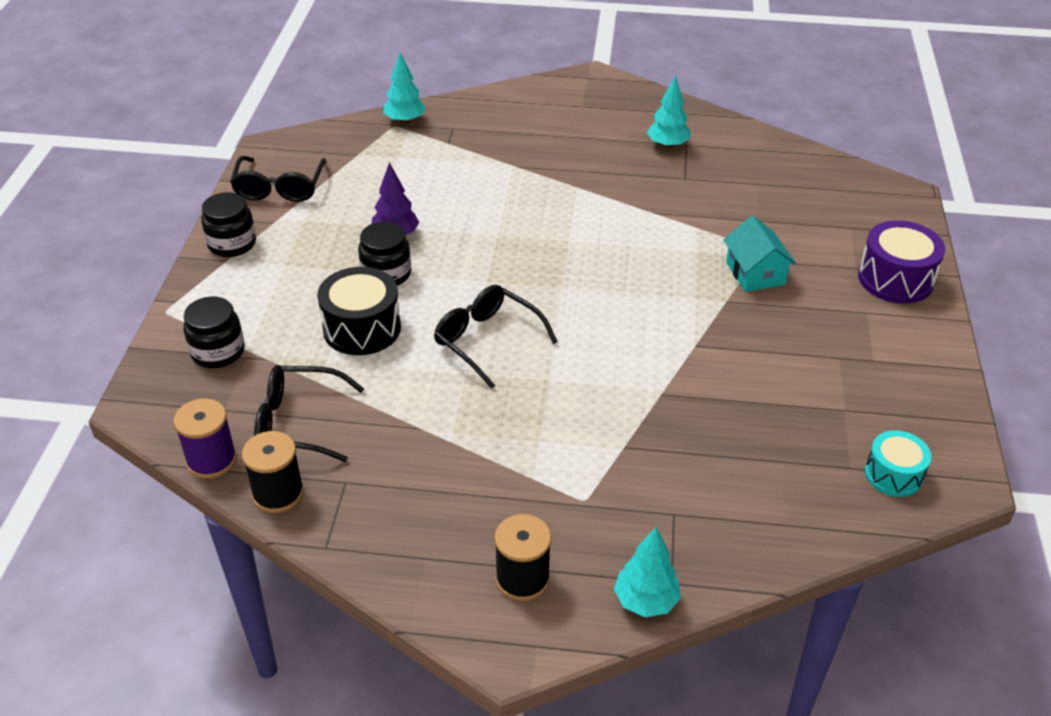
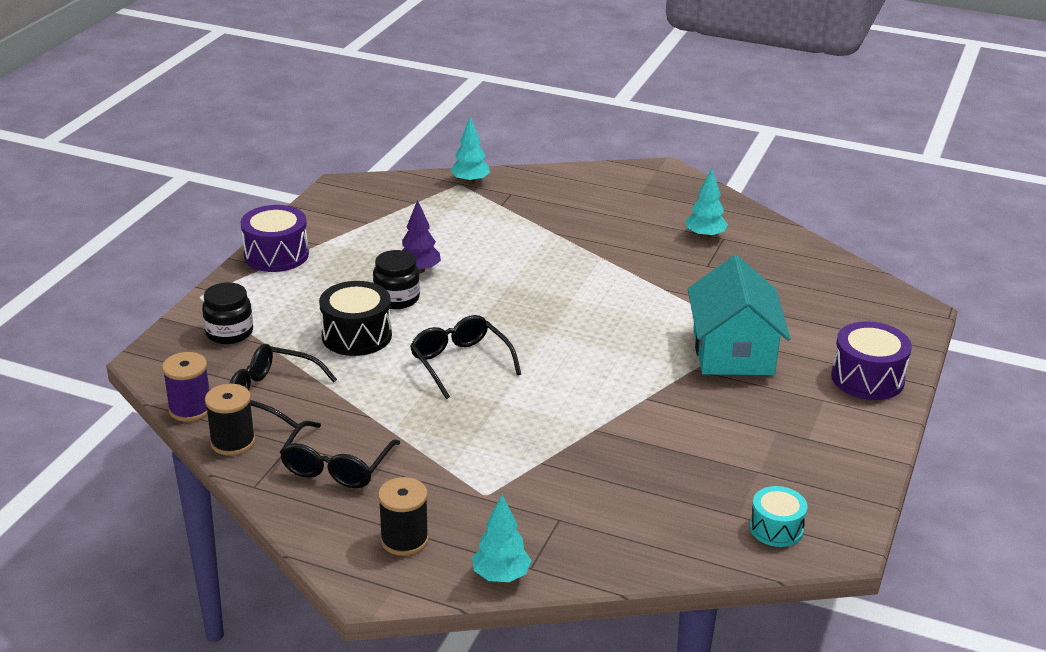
camera: 15 degrees right, 10 degrees down
(232, 244) = (276, 255): black jar -> purple drum
(279, 188) = (335, 219): black glasses -> black glasses (336, 467)
(755, 273) = (733, 351): turquoise house -> turquoise house, size x1.72

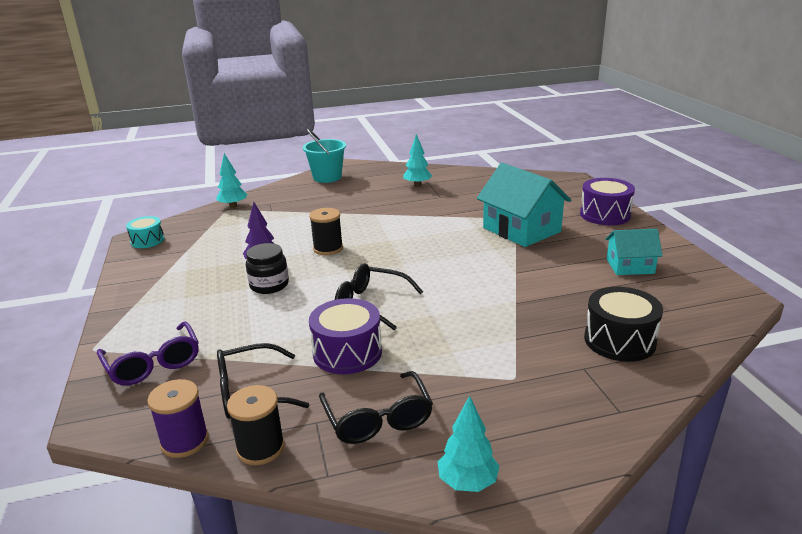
camera: 35 degrees left, 5 degrees down
(229, 333) = (153, 364): black jar -> purple glasses
(276, 255) = (133, 295): purple drum -> purple drum (347, 352)
(356, 336) = (269, 320): black drum -> black drum (619, 340)
(404, 540) = (509, 445): black spool -> black spool (328, 248)
(501, 576) = (613, 430): turquoise tree -> turquoise tree (467, 482)
(616, 180) = (327, 177): none -> turquoise bucket
(776, 528) = (699, 306): turquoise drum -> turquoise drum (147, 241)
(781, 452) = (630, 266): none -> turquoise house

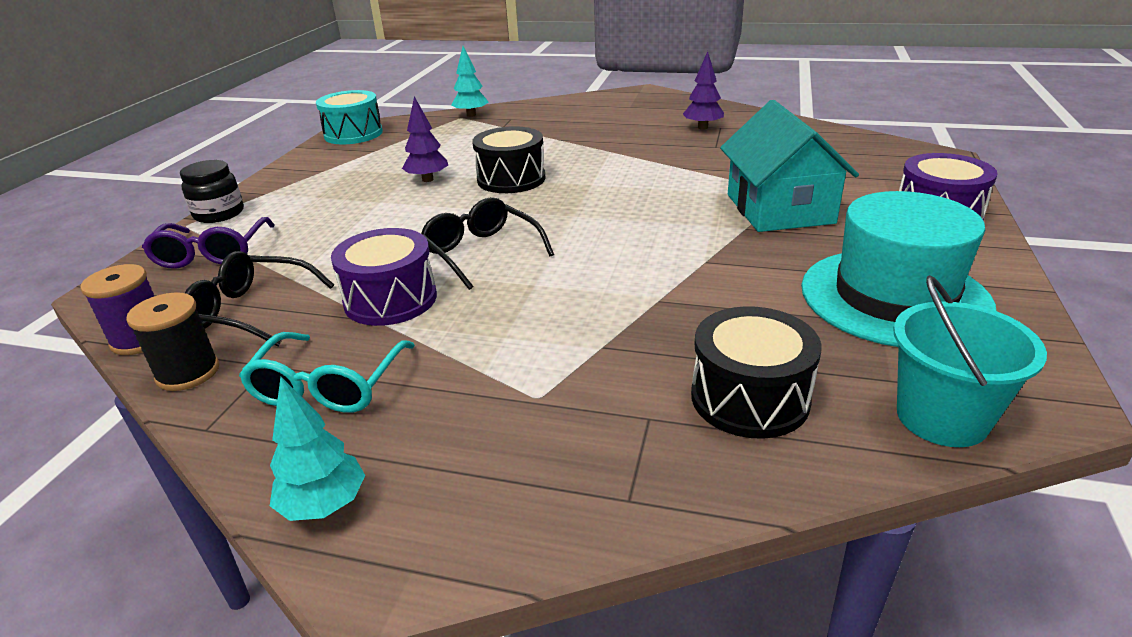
camera: 30 degrees right, 5 degrees up
(147, 241) = (353, 134): turquoise drum -> turquoise drum, size x1.56
(269, 285) = (405, 204): black jar -> black jar (219, 214)
(327, 177) = (605, 101): turquoise bucket -> turquoise bucket (941, 417)
(328, 248) = (511, 179): black spool -> black drum
(378, 419) = (328, 386): black glasses -> turquoise glasses
(417, 185) = (702, 127): turquoise tree -> purple tree
(630, 266) = (894, 297): turquoise house -> turquoise hat

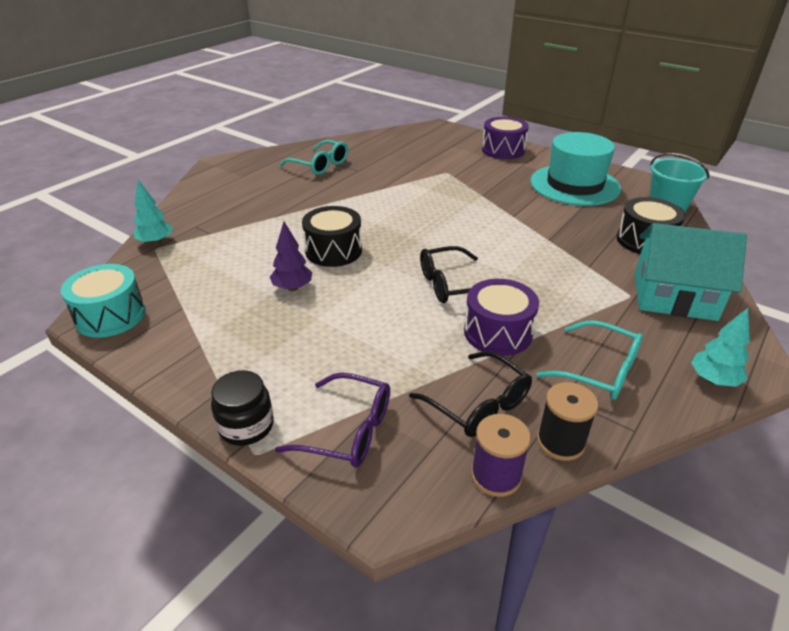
camera: 70 degrees left, 5 degrees up
(251, 311) = (479, 405): black glasses -> black glasses turned 75 degrees counterclockwise
(702, 127) = (320, 165): purple tree -> turquoise glasses
(779, 209) = (465, 180): turquoise house -> turquoise house (674, 296)

